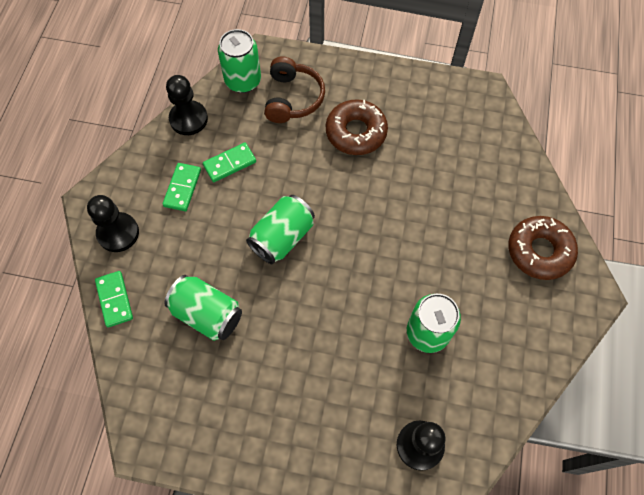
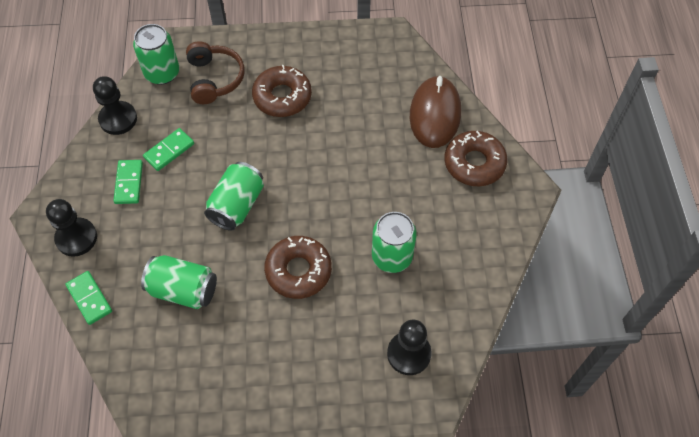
camera: 15 degrees left, 5 degrees down
(327, 323) = (298, 271): none -> brown donut
(510, 187) = (435, 114): none -> brown mouse

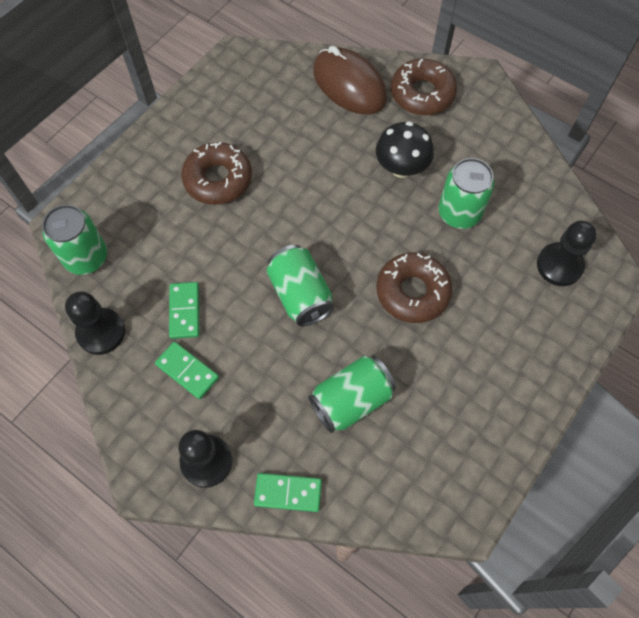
camera: 50 degrees left, 5 degrees up
(214, 79) = (141, 218): brown headphones -> none
(395, 194) = (401, 168): none -> black mushroom

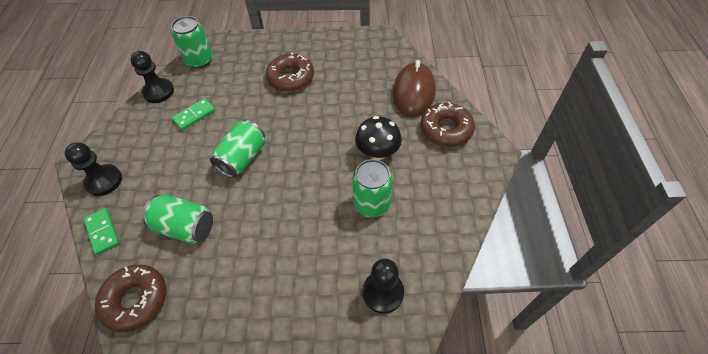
camera: 55 degrees right, 10 degrees down
(187, 371) = (157, 139): green domino -> none
(412, 292) = (288, 213): brown donut -> brown donut (136, 300)

